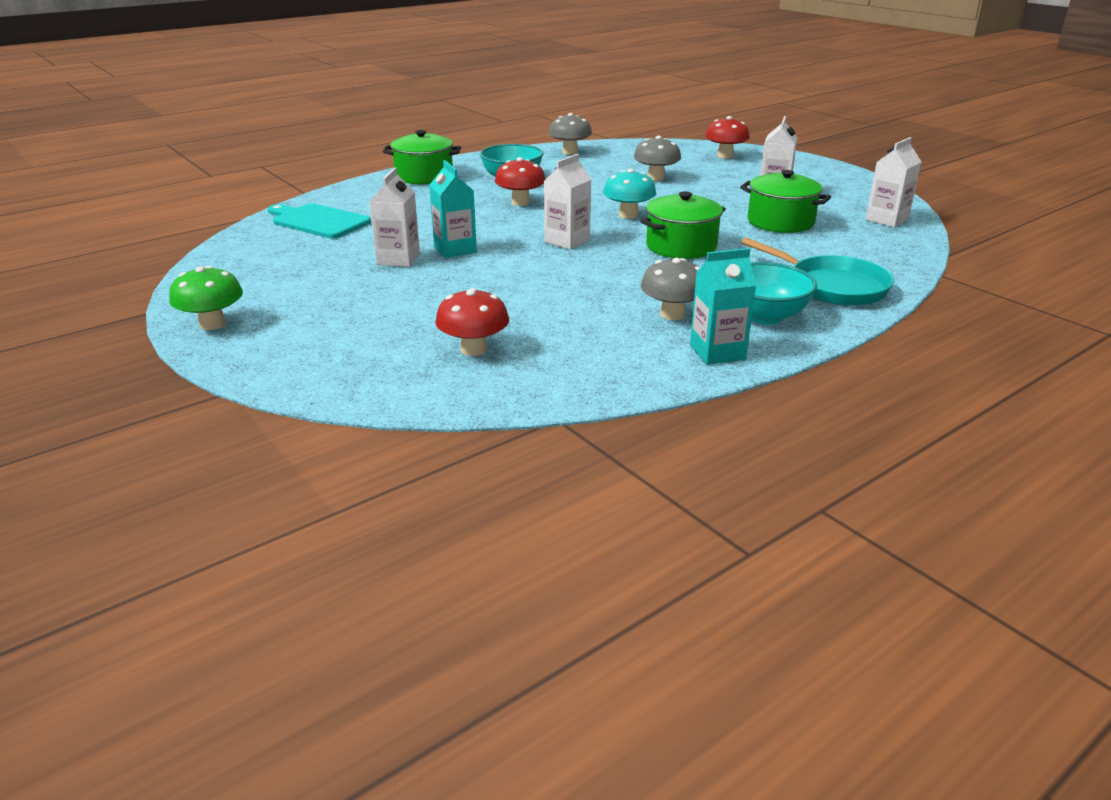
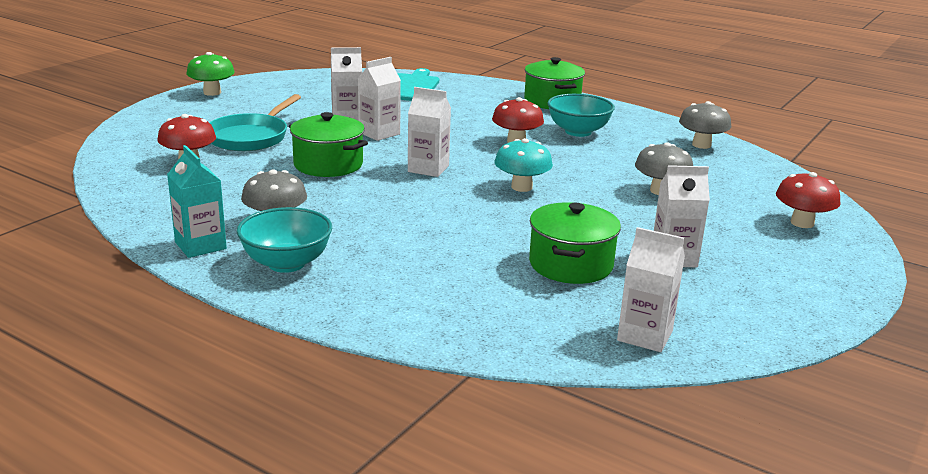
camera: 70 degrees right, 5 degrees down
(455, 249) = (379, 133): turquoise carton -> white carton
(681, 246) = (449, 216): green pot -> green pot (328, 164)
(832, 286) = (380, 297): turquoise pan -> turquoise pan (250, 137)

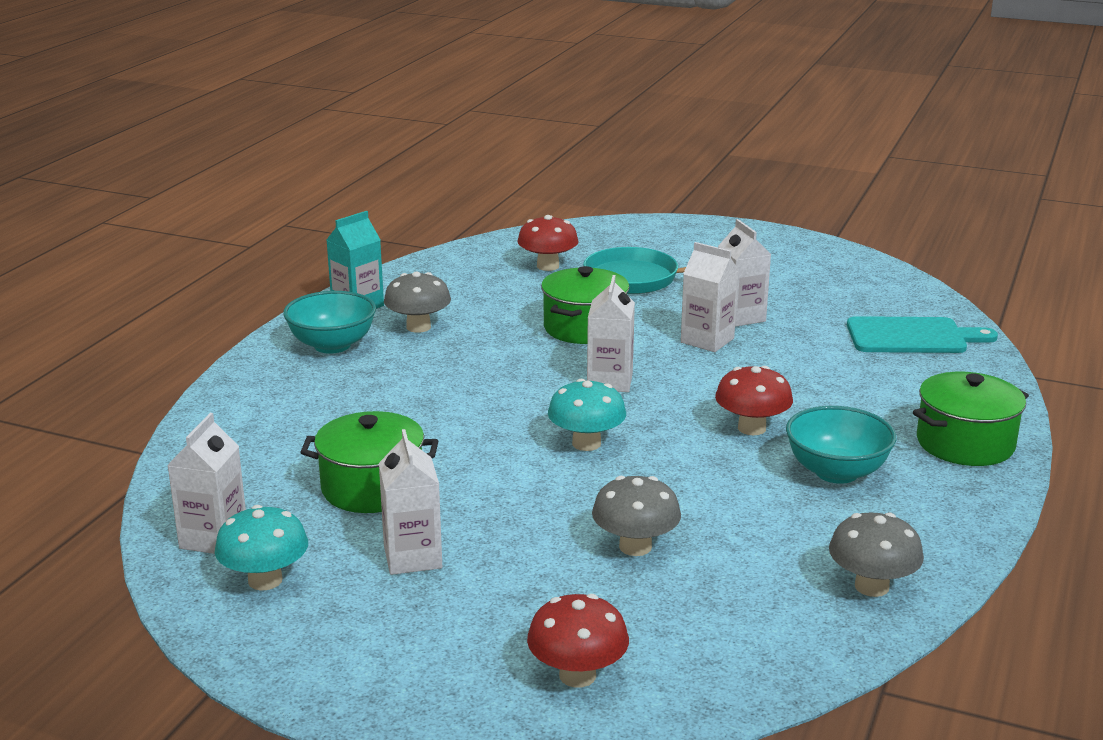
camera: 80 degrees right, 0 degrees up
(212, 92) = (764, 238): green mushroom -> none
(708, 315) = (265, 580): none -> turquoise mushroom

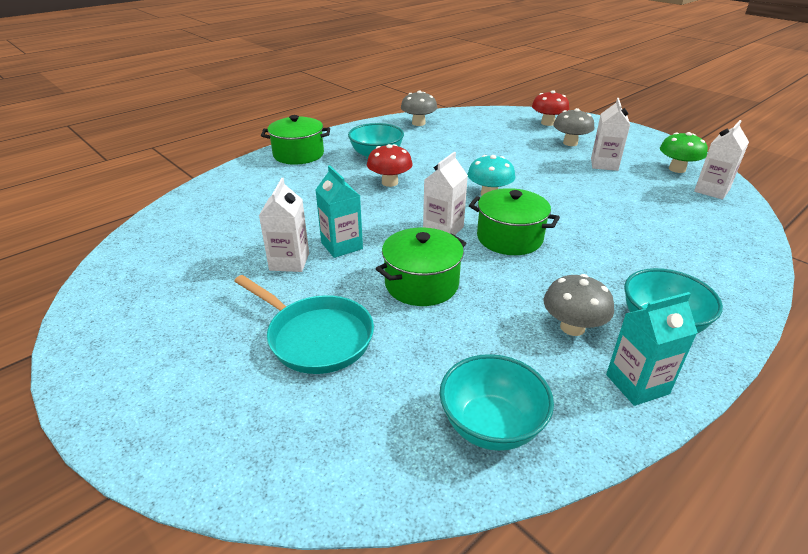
camera: 155 degrees left, 10 degrees up
(265, 580) = (677, 169): turquoise mushroom -> green mushroom
(372, 488) = (623, 197): green pot -> green pot (509, 238)
(464, 269) = (491, 425): none -> turquoise bowl
(548, 266) = (387, 396): red mushroom -> none
(635, 547) = (499, 149): grey mushroom -> grey mushroom (570, 143)
(707, 340) = (341, 246): white carton -> turquoise carton
(912, 336) = (207, 214): turquoise cutting board -> none

